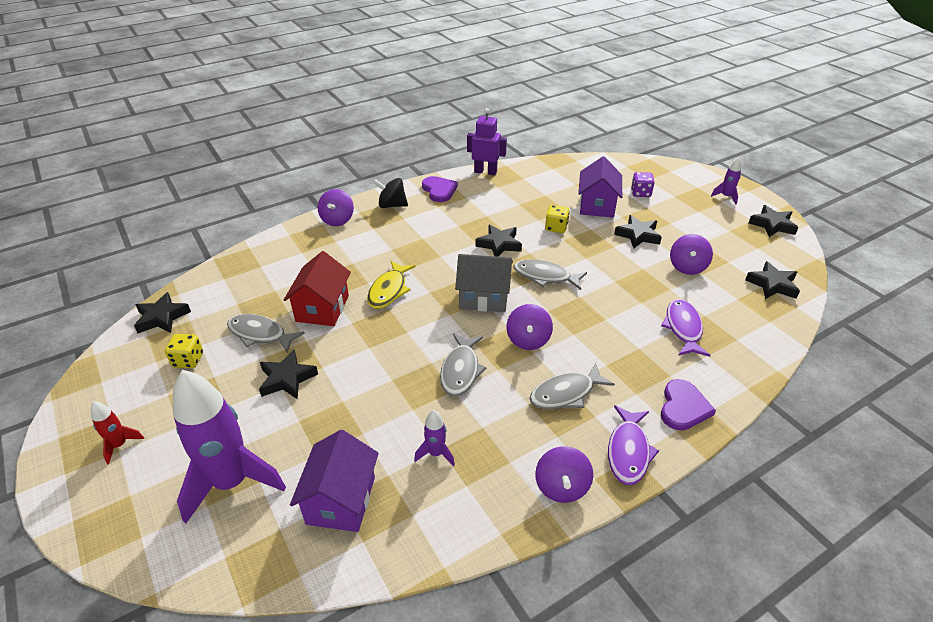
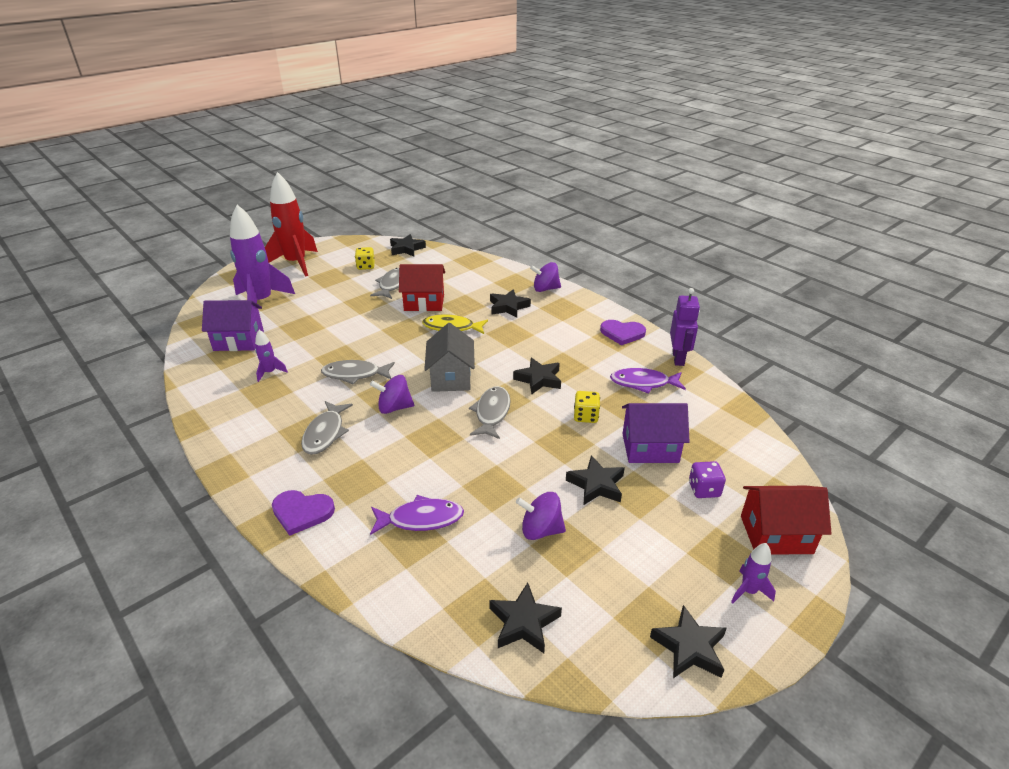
camera: 80 degrees right, 5 degrees down
(120, 445) = (296, 263): red rocket -> red rocket, size x2.32
(287, 379) = (347, 303): black star -> black star (508, 307)
(392, 205) = (581, 311): black spinning top -> none
(439, 190) = (622, 333): purple heart -> purple heart turned 45 degrees clockwise
(561, 487) = (226, 435): purple spinning top -> none
(566, 394) = (325, 433): grey fish -> grey fish turned 135 degrees counterclockwise
(628, 451) = (254, 473): purple fish -> purple fish (643, 383)
(679, 177) = (776, 534): none -> red house

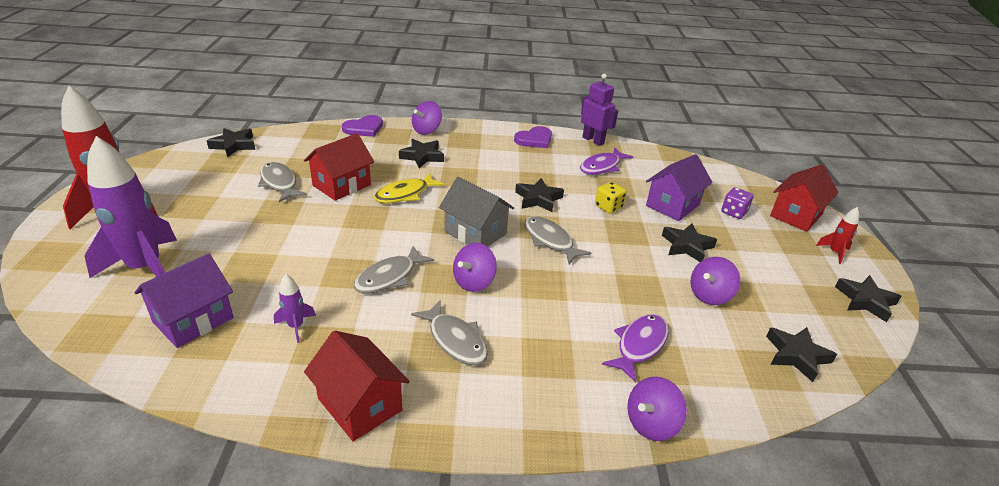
camera: 50 degrees left, 0 degrees up
(230, 432) = (359, 404): none -> red house
(302, 512) = (555, 412): purple heart -> purple heart (364, 128)
(338, 565) = (651, 423): none -> purple spinning top
(366, 266) = (216, 178): yellow dice -> none
(748, 591) = (834, 252): purple rocket -> red rocket

